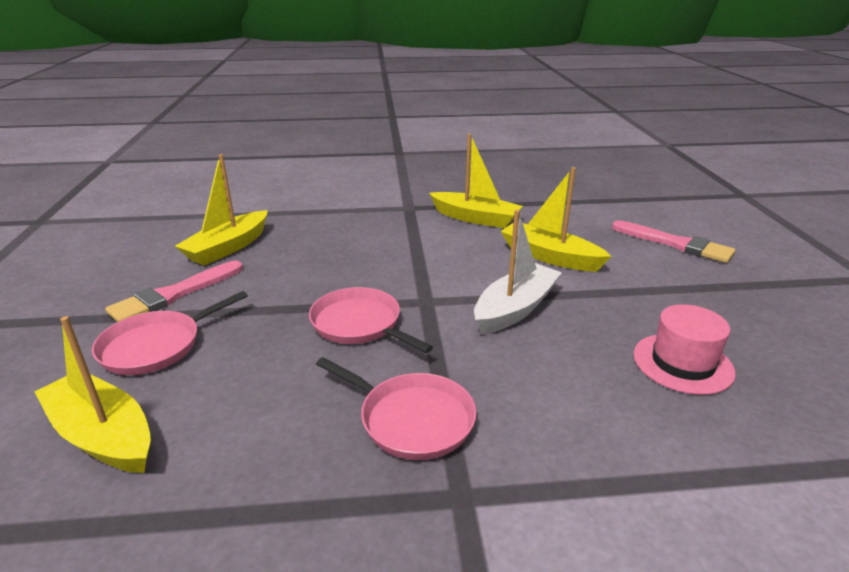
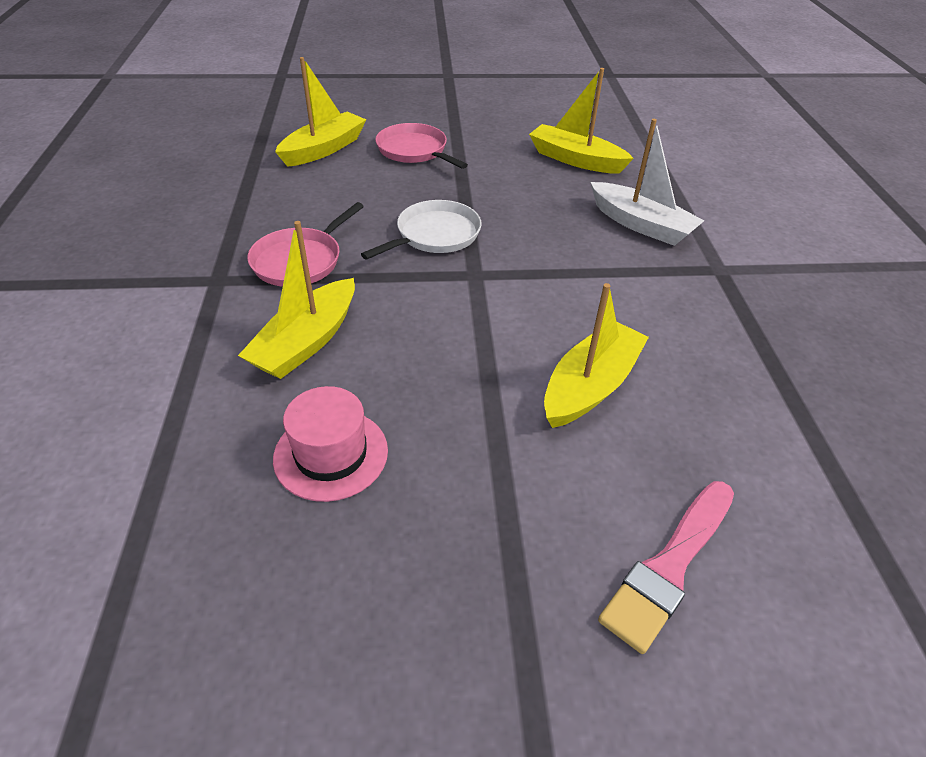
camera: 90 degrees right, 15 degrees up
(174, 294) = (487, 147): pink brush -> none
(359, 324) = (435, 235): pink pan -> white pan
(475, 218) = (703, 327): yellow boat -> yellow boat (307, 342)
(515, 309) = (456, 335): white boat -> white boat (641, 224)

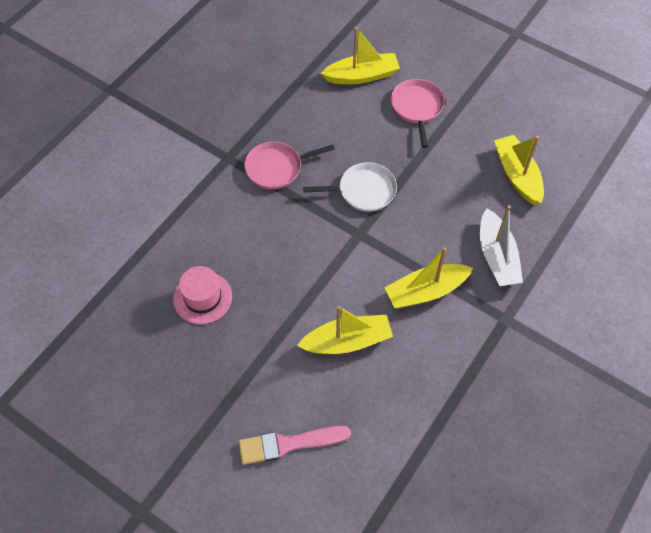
camera: 40 degrees right, 15 degrees up
(307, 342) = (239, 227): yellow boat -> yellow boat (426, 291)

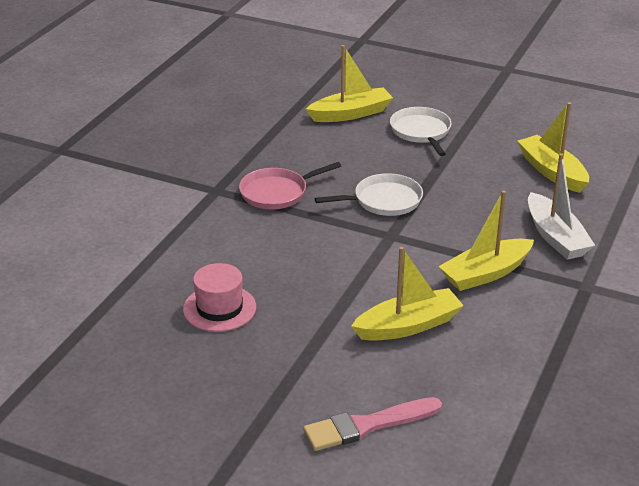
camera: 10 degrees left, 25 degrees down
(417, 107) = (421, 132): pink pan -> white pan

